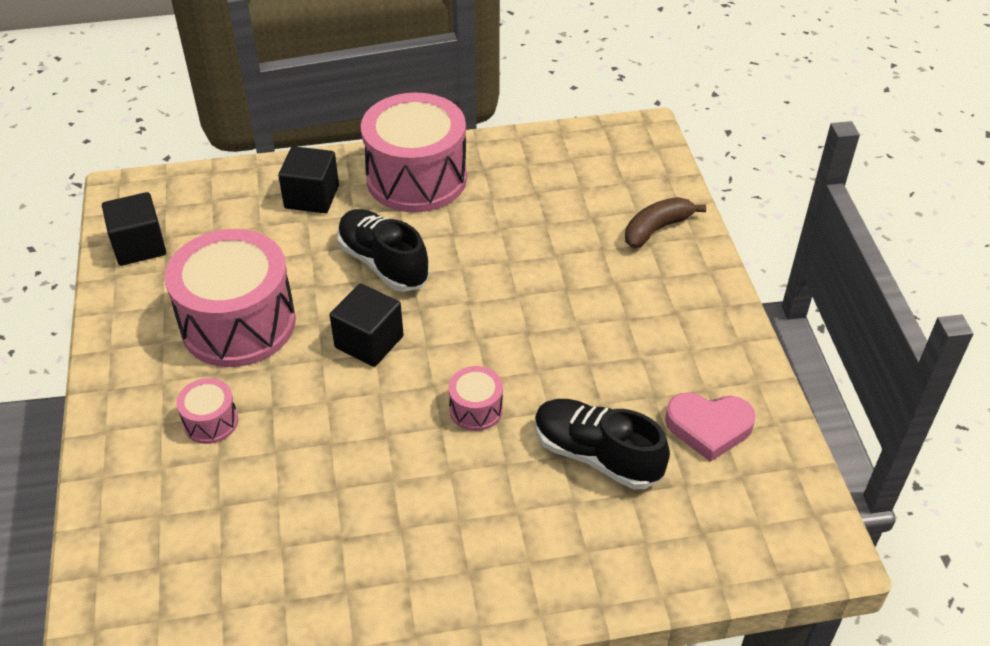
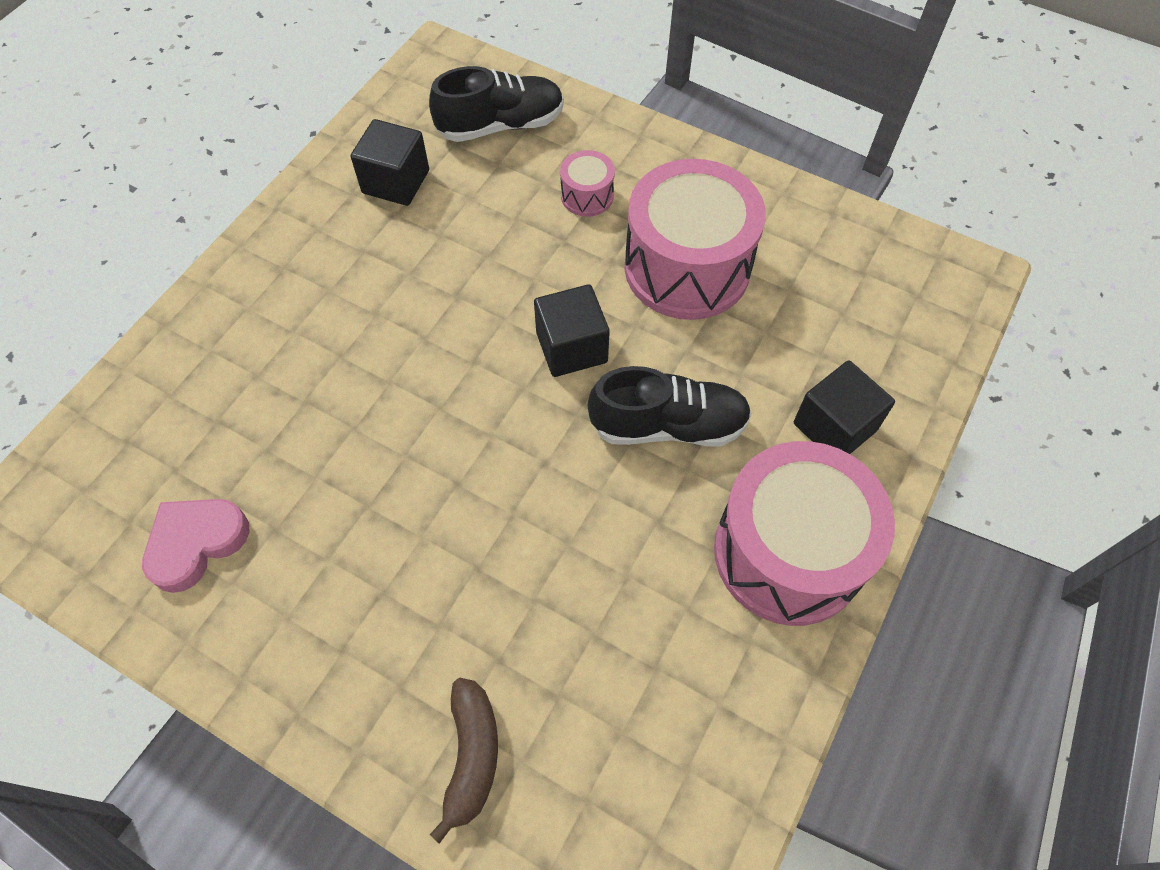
camera: 130 degrees right, 15 degrees up
(139, 246) = (865, 248): black cube -> black cube (396, 182)
(476, 409) = (414, 374): pink drum -> none
(597, 455) = (273, 427): black shoe -> black shoe (501, 125)

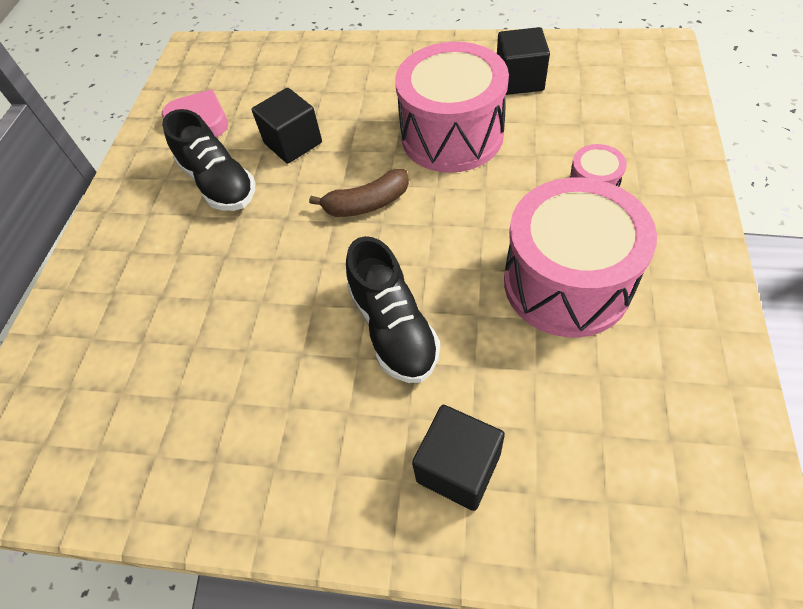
camera: 75 degrees right, 5 degrees down
(471, 756) = (90, 308): brown banana -> brown banana (367, 204)
(501, 125) = (621, 108): black shoe -> black shoe (219, 183)
(571, 347) = (434, 236): black cube -> black cube (293, 143)
(788, 552) = (306, 466): pink drum -> pink drum (452, 135)

